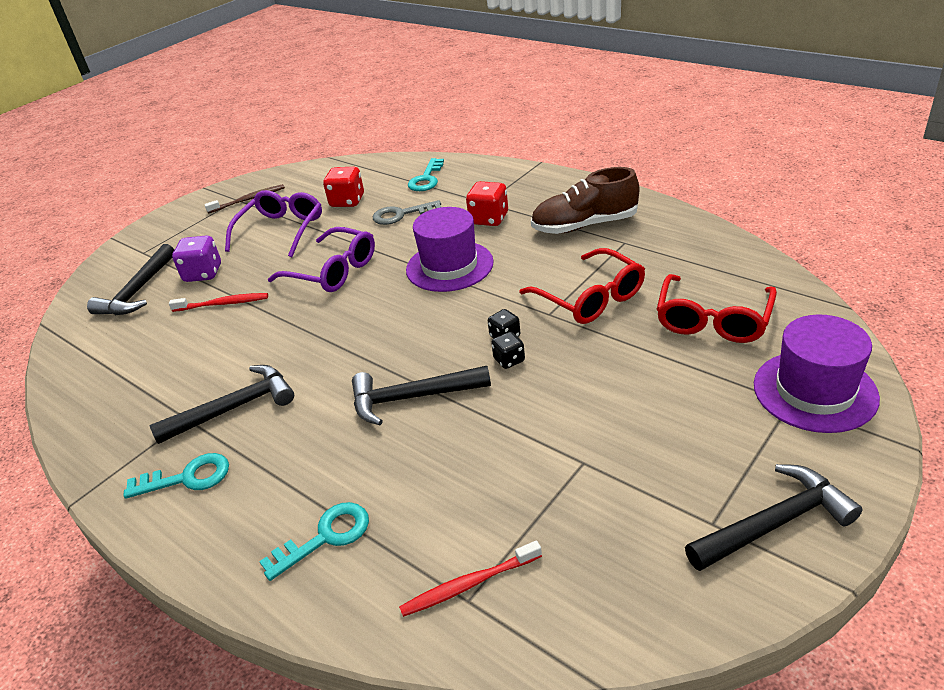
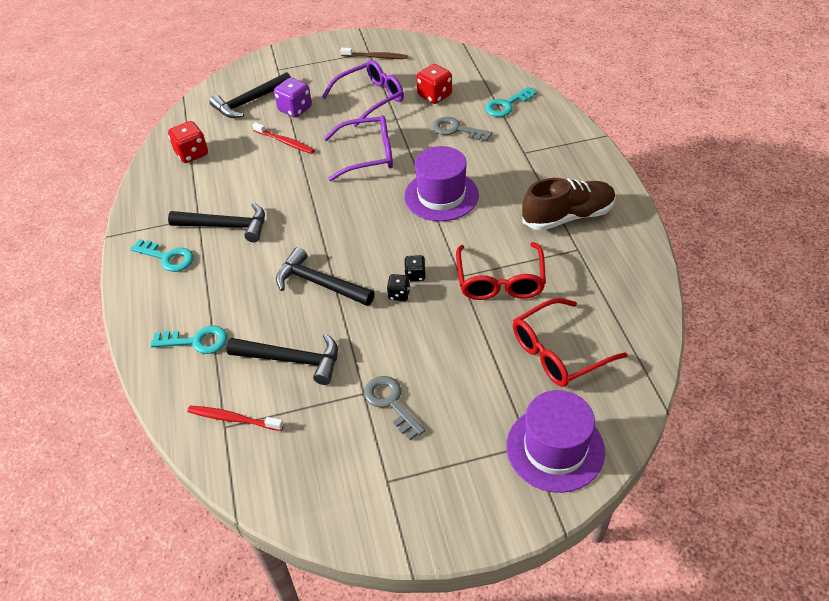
camera: 35 degrees right, 10 degrees up
(334, 271) = (369, 155): purple glasses -> purple glasses turned 75 degrees counterclockwise
(489, 219) = (509, 169): red dice -> red dice (192, 154)
(584, 225) = (568, 216): brown shoe -> brown shoe turned 135 degrees clockwise
(622, 453) = (391, 403): none -> grey key
(775, 523) = (420, 507): black hammer -> black hammer (292, 360)

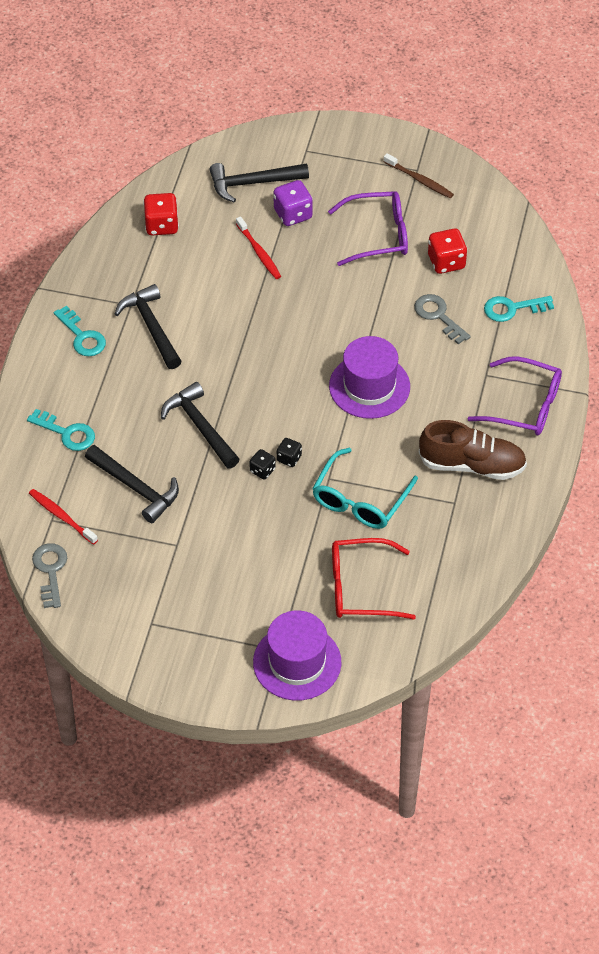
camera: 25 degrees right, 5 degrees up
(226, 226) = (151, 327): black hammer -> black hammer turned 150 degrees counterclockwise
(369, 155) = (331, 306): purple glasses -> purple glasses (526, 406)
(391, 403) = (193, 564): grey key -> grey key (50, 571)
(500, 281) = (359, 500): red glasses -> turquoise glasses

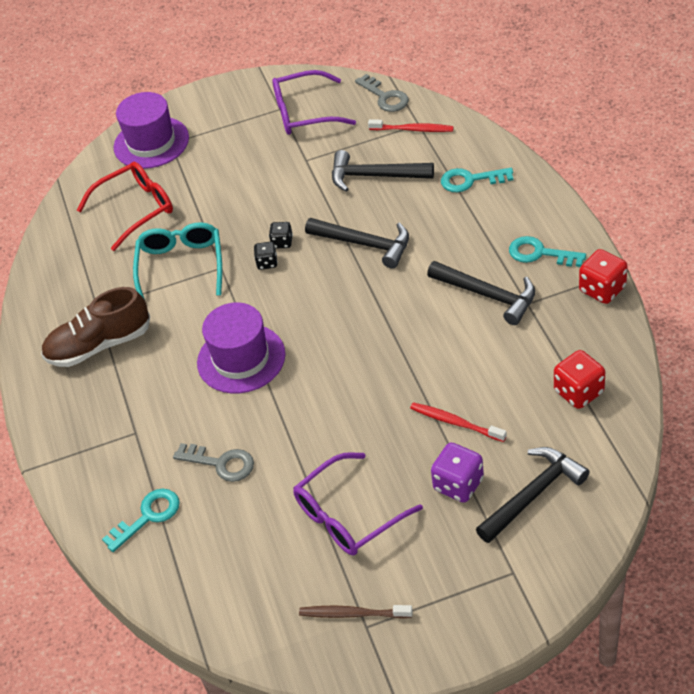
camera: 155 degrees right, 5 degrees down
(446, 262) = (252, 528): red dice -> red dice (602, 289)
(526, 406) = (78, 424): purple glasses -> purple glasses (303, 113)

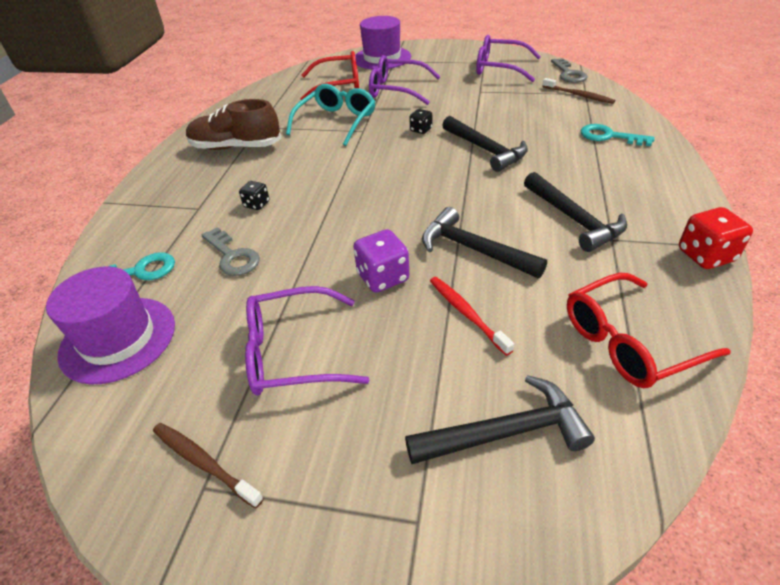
camera: 25 degrees right, 5 degrees down
(210, 191) = (396, 90): none -> purple glasses
(241, 358) = (322, 189): purple hat -> purple hat (118, 339)
(267, 263) = (398, 138): black dice -> black dice (257, 204)
(374, 176) = (526, 113): black hammer -> black hammer (473, 249)
(413, 129) = (579, 95): red toothbrush -> brown toothbrush
(458, 484) = (425, 377): purple dice -> purple dice (383, 277)
(540, 253) = (648, 205): turquoise key -> none
(578, 392) = (627, 342): red dice -> red glasses

